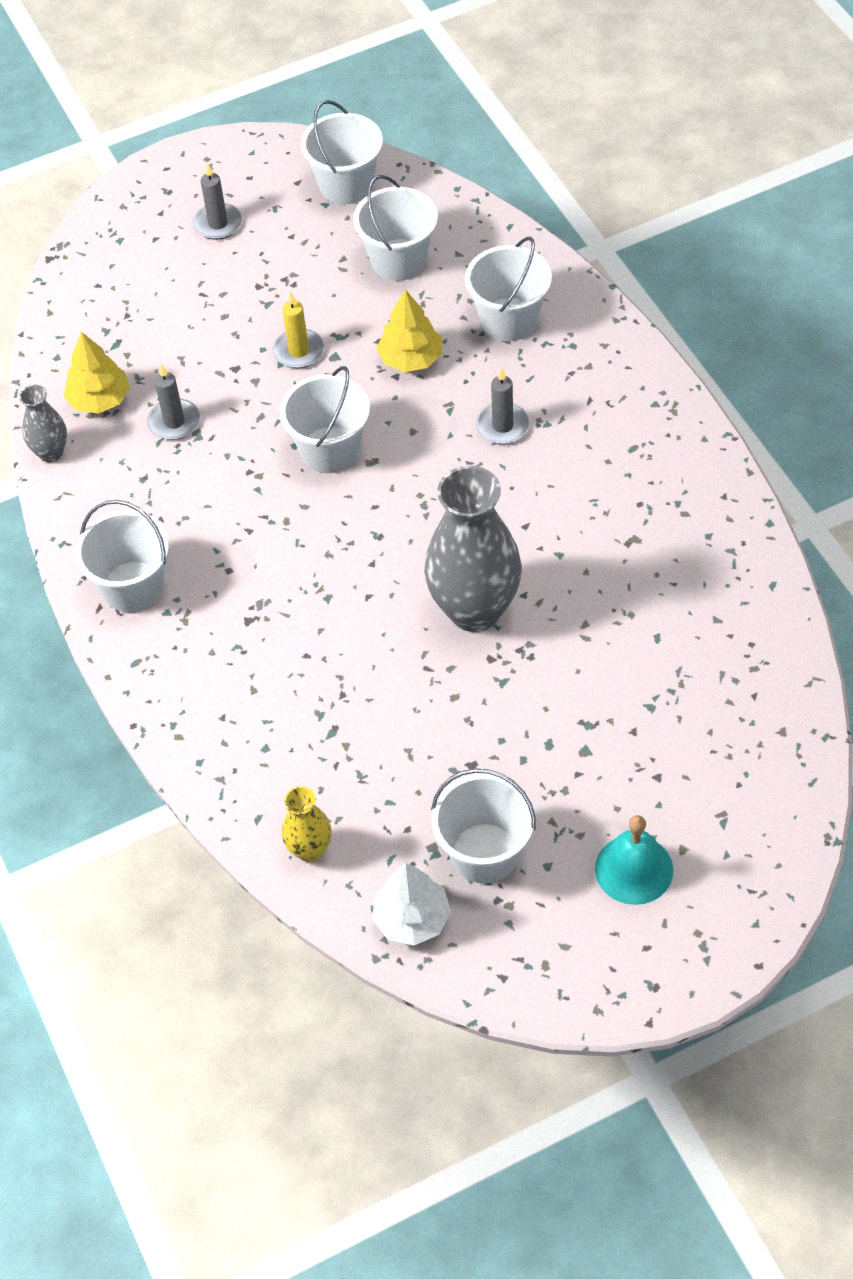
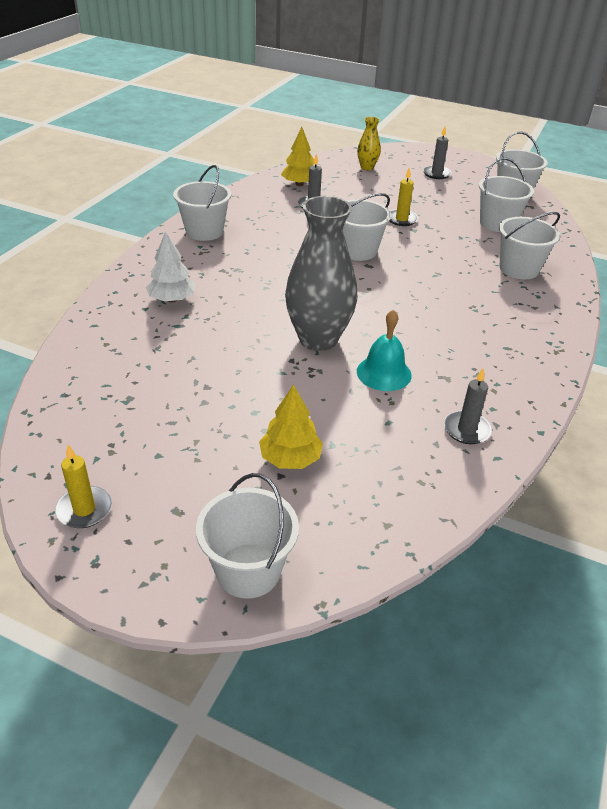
camera: 45 degrees right, 15 degrees down
(51, 453) = (254, 184): grey vase -> none
(310, 850) = (87, 352): yellow vase -> yellow vase (367, 167)
(411, 358) = (447, 250): yellow tree -> yellow tree (290, 459)
(412, 918) = (67, 413): white tree -> white tree (172, 299)
(484, 853) = (143, 422): white bucket -> white bucket (248, 570)
(503, 426) = (451, 296): grey candle -> grey candle (466, 430)
(577, 965) = (84, 509): none -> yellow candle
(634, 869) = (191, 500): turquoise bell -> turquoise bell (384, 373)

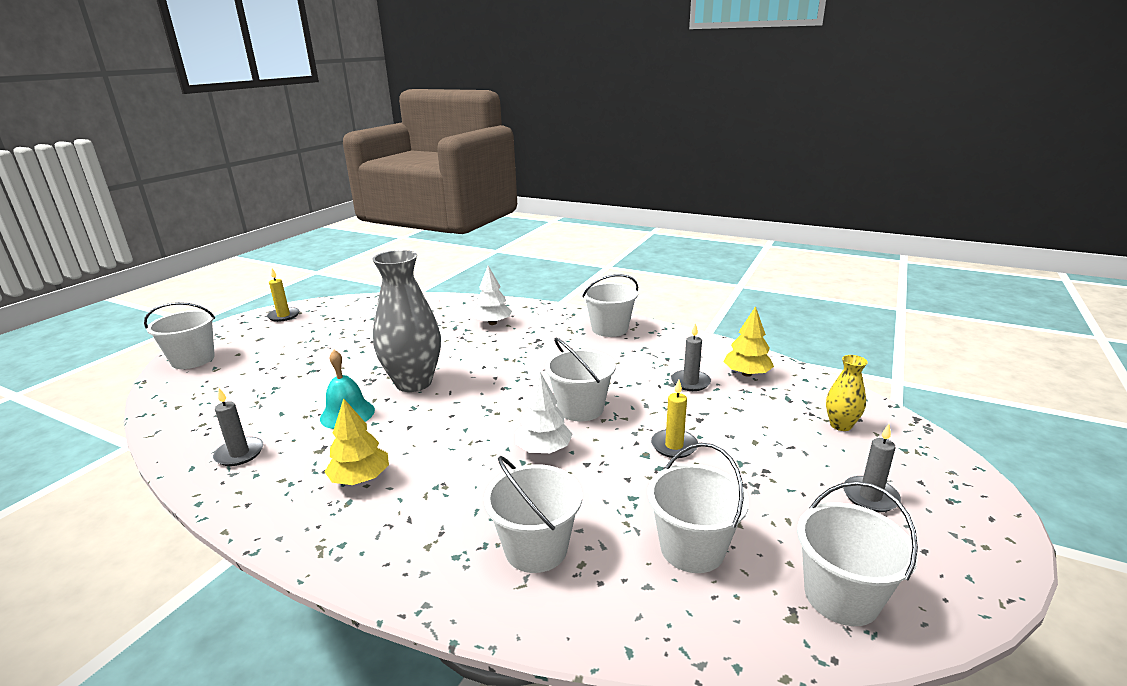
camera: 95 degrees right, 15 degrees down
(290, 459) = (273, 371): yellow tree -> yellow tree (360, 478)
(417, 266) = (543, 449): none -> white tree

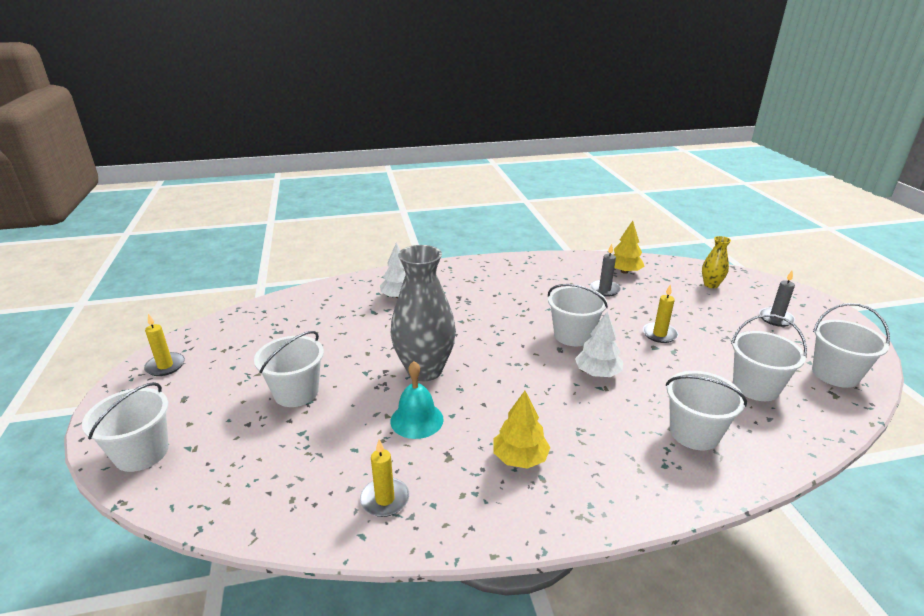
camera: 40 degrees left, 5 degrees up
(239, 454) = (385, 499): grey candle -> yellow candle
(609, 329) = (495, 270): white bucket -> white bucket (296, 392)

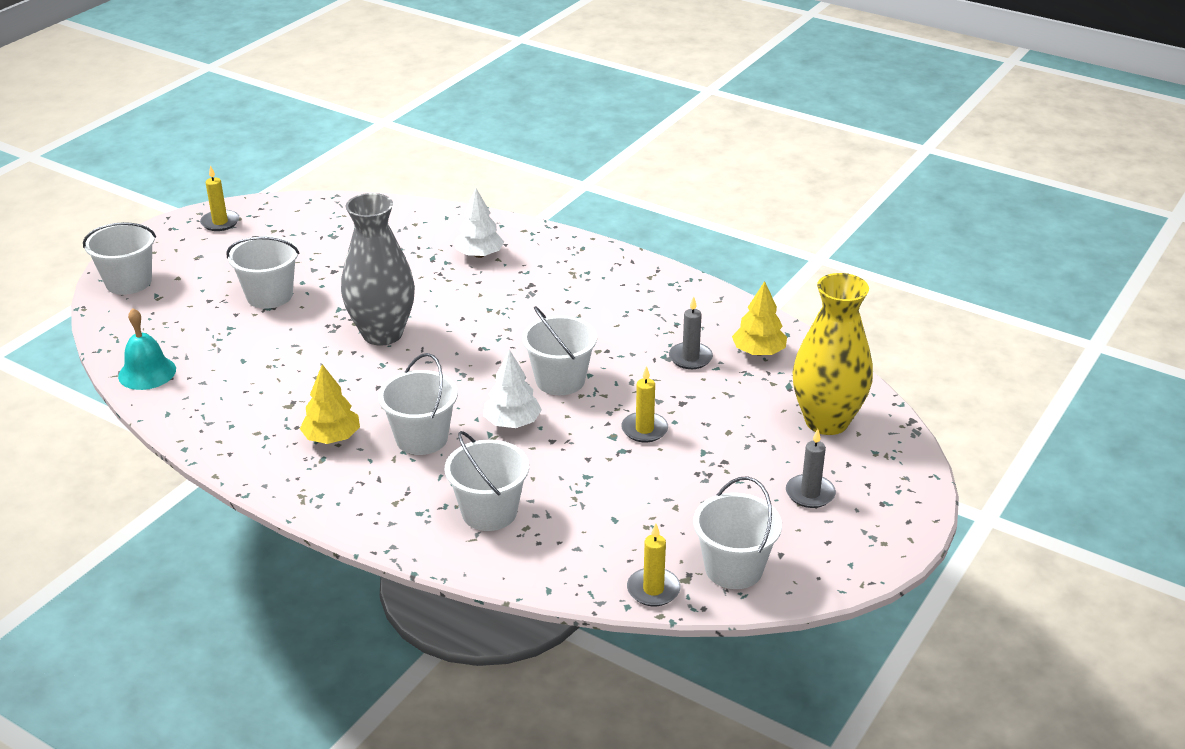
camera: 45 degrees right, 5 degrees up
(385, 499) = (210, 403): yellow candle -> yellow candle (653, 589)
(417, 420) = (313, 367): turquoise bell -> turquoise bell (147, 372)
(711, 285) = (826, 421): yellow vase -> yellow vase, size x2.06
(755, 387) = (625, 523): white bucket -> white bucket (421, 438)

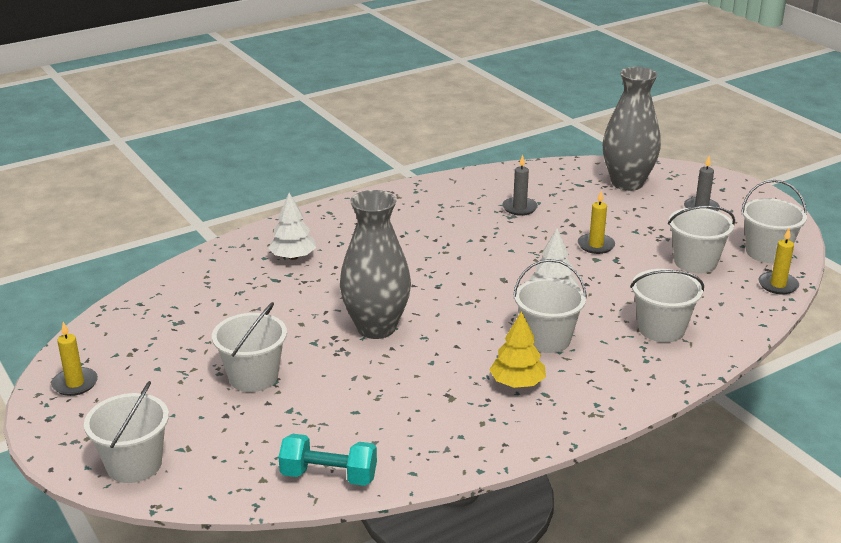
camera: 65 degrees left, 5 degrees down
(147, 372) = (329, 476): turquoise bell -> turquoise dumbbell
(560, 380) = (510, 263): white bucket -> white bucket (695, 262)
(758, 352) = (531, 183): yellow tree -> none
(826, 421) = (627, 183): yellow vase -> grey vase

